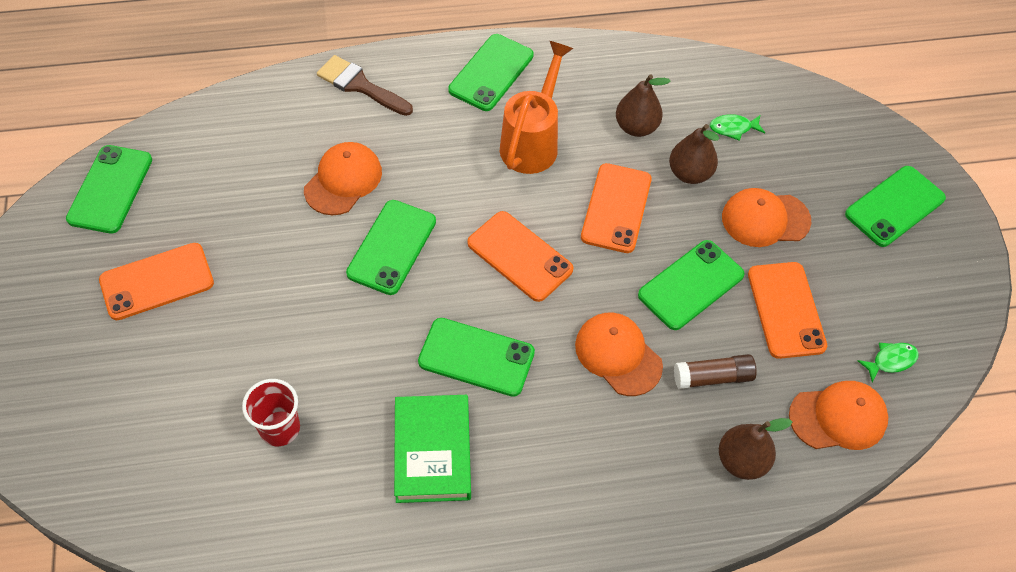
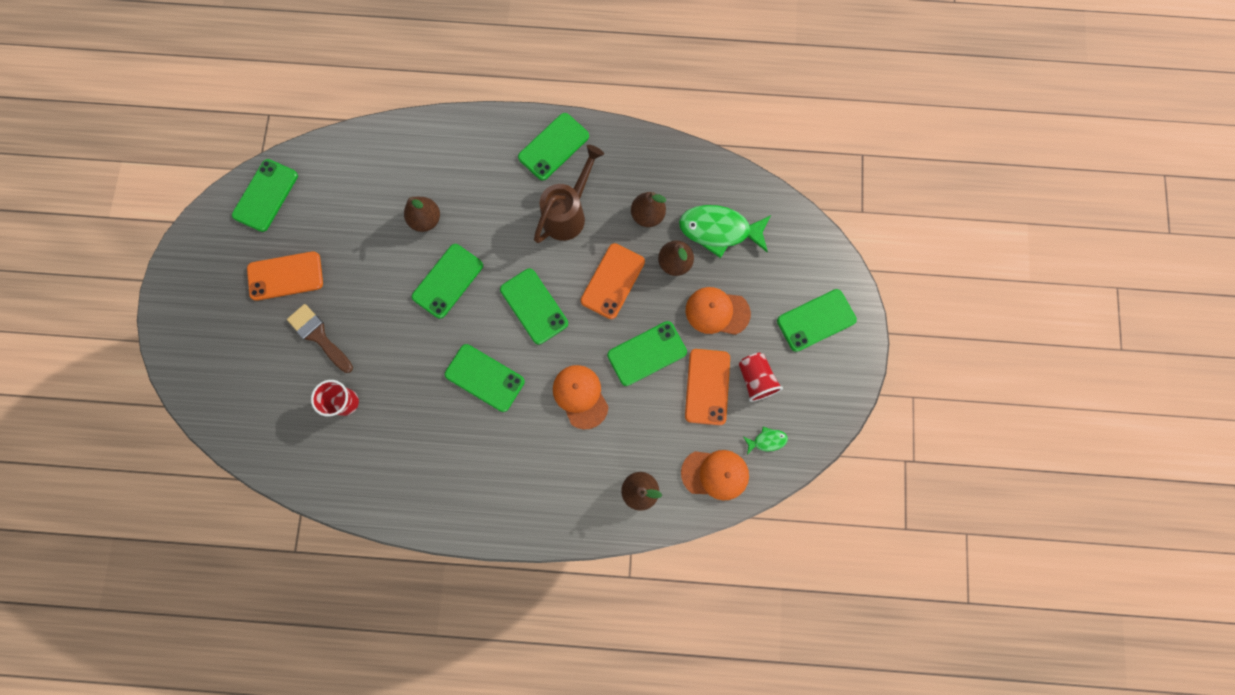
camera: 15 degrees right, 20 degrees up
(343, 180) = (426, 220): orange cap -> brown pear
(360, 85) = (455, 140): brown brush -> brown brush (318, 336)
(433, 452) = (440, 440): green book -> none
(520, 256) = (534, 306): orange phone -> green phone
(533, 141) = (568, 213): orange watering can -> brown watering can
(713, 377) = (639, 426): brown glue stick -> none
(733, 128) = (719, 230): green fish -> green fish, size x2.21
(846, 289) = (755, 379): none -> red cup

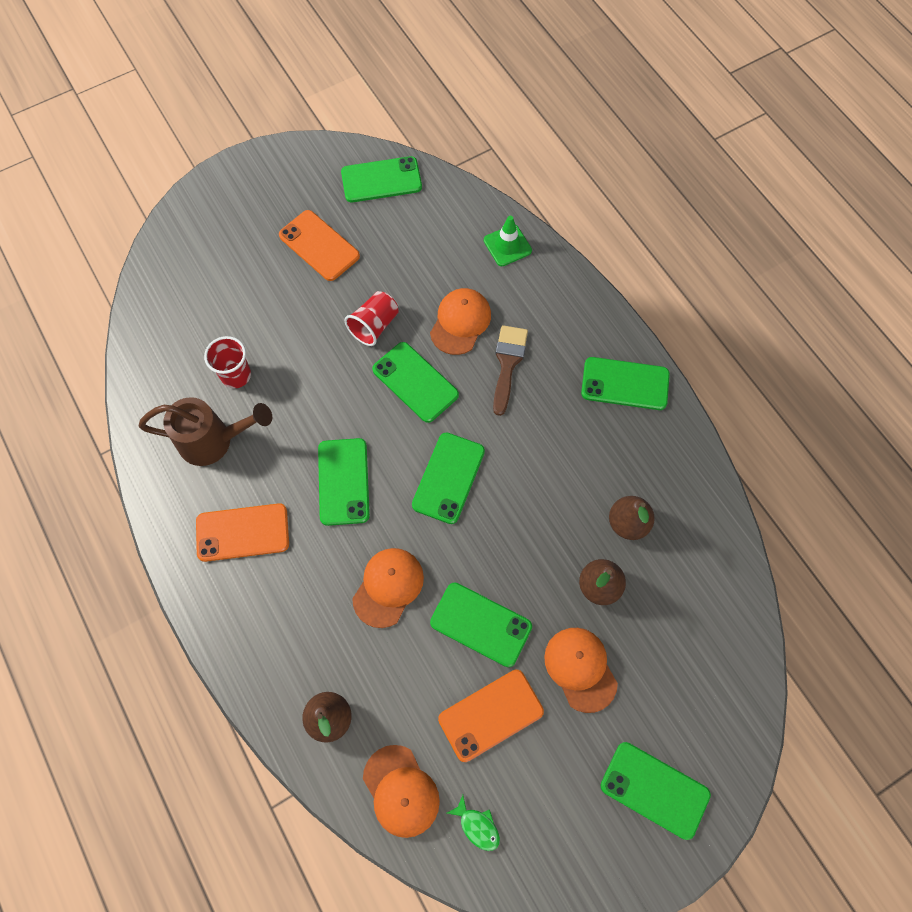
camera: 55 degrees right, 10 degrees down
(318, 336) = (282, 310): brown brush -> brown brush (507, 363)
(391, 147) = (507, 245): none -> green traffic cone
(426, 220) = (460, 322): brown pear -> orange cap
(448, 281) = (415, 382): green phone -> green phone turned 45 degrees clockwise
(568, 213) = (568, 444): brown watering can -> brown watering can (214, 441)
(612, 281) = (531, 536): orange phone -> orange phone (242, 532)
(719, 230) = (671, 609): green fish -> none
(755, 379) = (537, 764): red cup -> red cup (374, 326)

